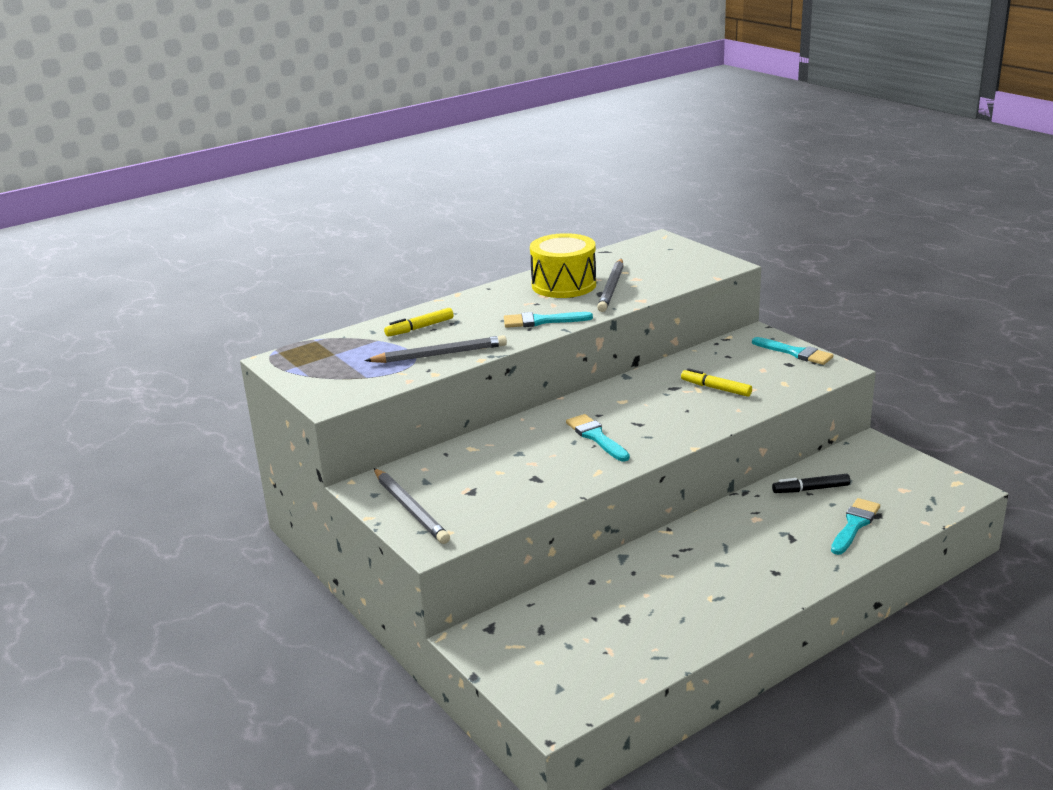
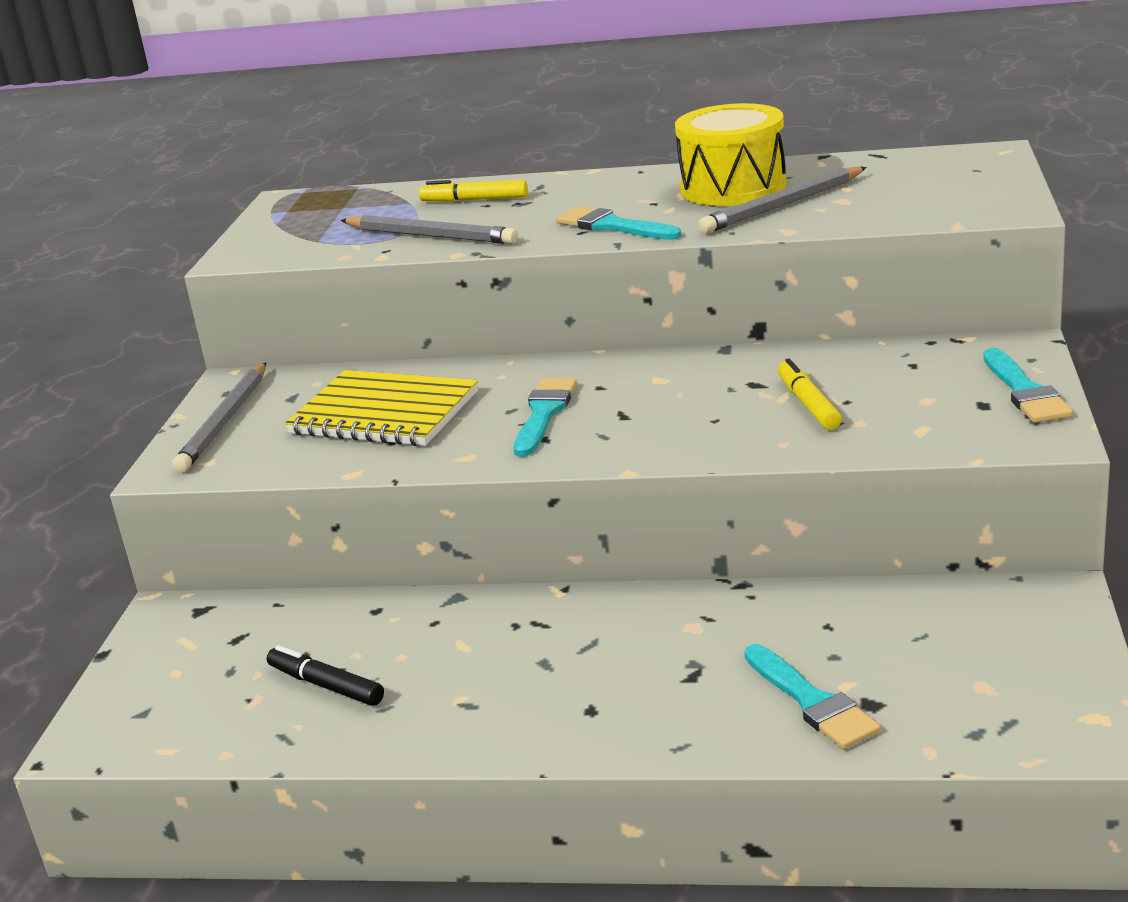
camera: 45 degrees right, 0 degrees up
(504, 468) = (384, 413): none -> yellow notebook
(810, 489) = (839, 621): black marker -> black marker (326, 685)
(854, 525) = (811, 701): turquoise brush -> turquoise brush turned 75 degrees clockwise

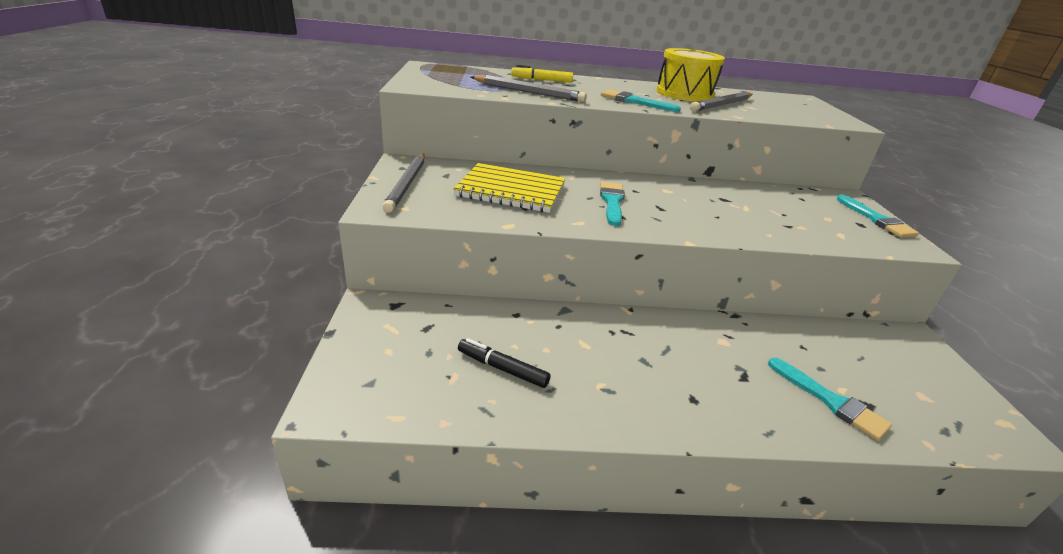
camera: 15 degrees left, 5 degrees up
(808, 404) = (764, 213): yellow marker -> none

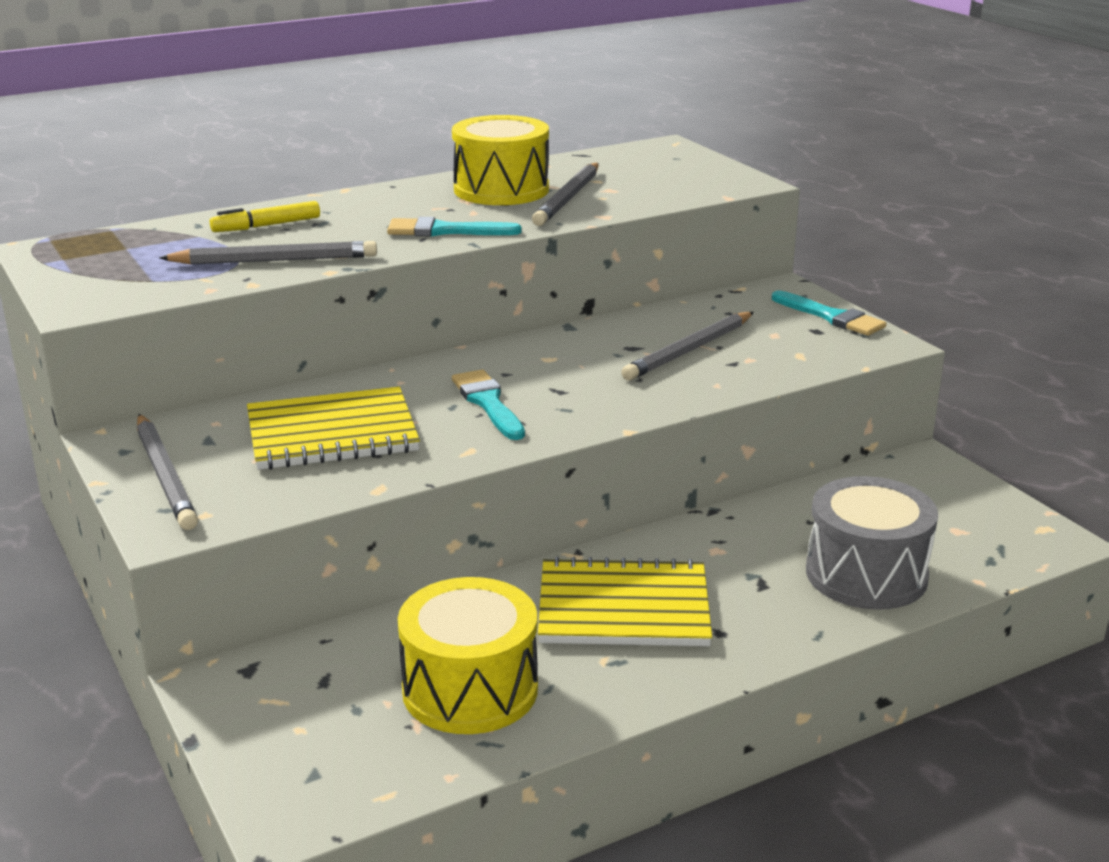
camera: 25 degrees left, 5 degrees down
(502, 368) = (470, 689): black marker -> yellow drum
(636, 355) = (623, 608): none -> yellow notebook
(761, 211) = (689, 350): none -> grey pencil
(830, 401) = (866, 574): turquoise brush -> grey drum

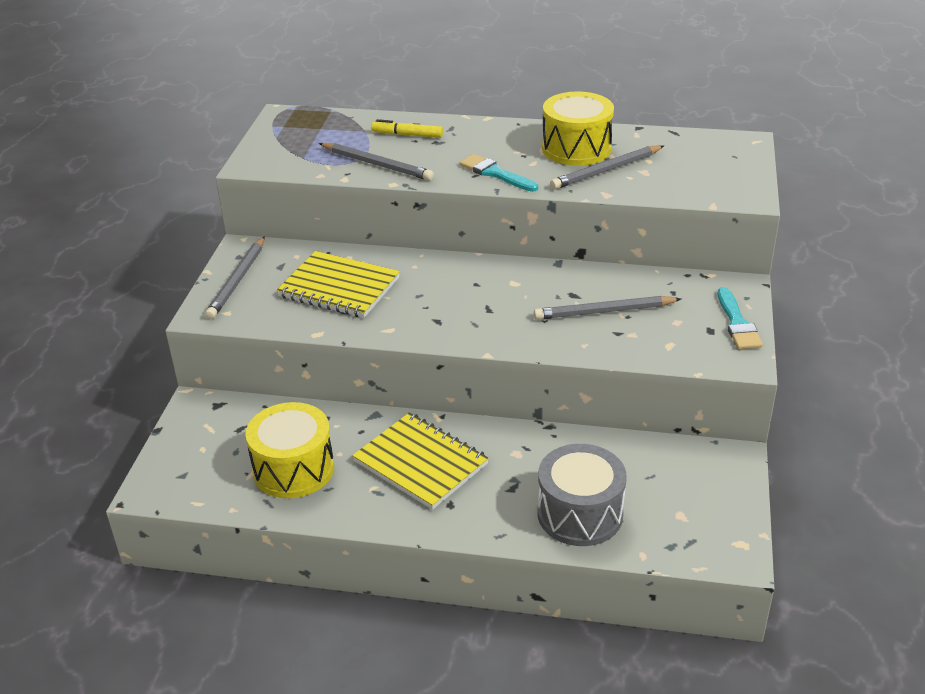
camera: 40 degrees right, 10 degrees up
(488, 403) = (439, 301): turquoise brush -> none

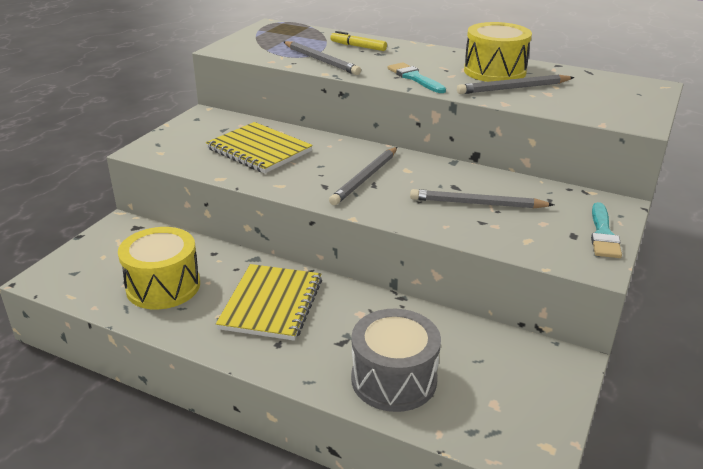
camera: 15 degrees right, 5 degrees down
(237, 281) = (184, 133): grey pencil -> grey pencil (365, 178)
(420, 463) = (271, 304): yellow notebook -> yellow notebook turned 45 degrees clockwise

